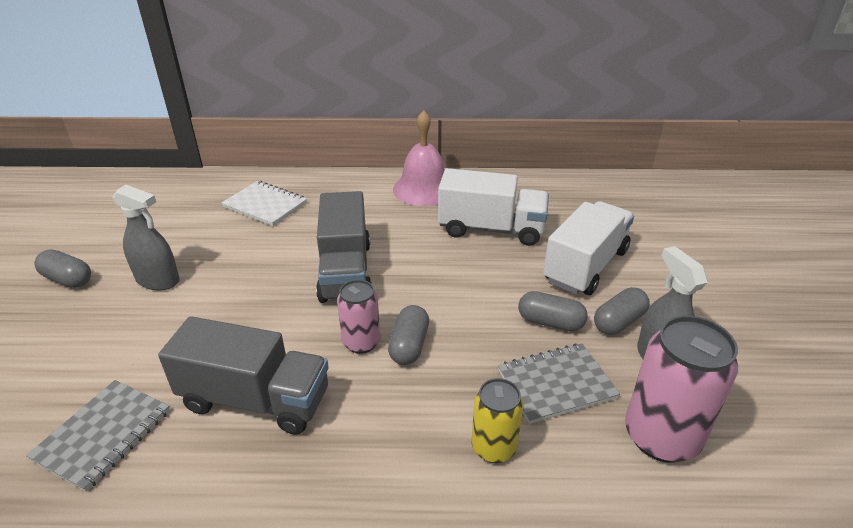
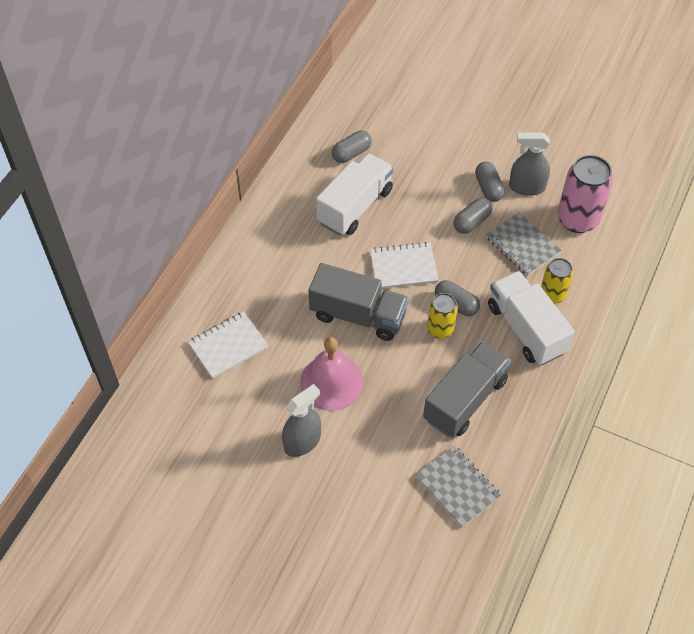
camera: 65 degrees left, 20 degrees up
(68, 279) = (266, 507): grey capsule -> grey capsule (351, 153)
(361, 342) = (440, 329): pink can -> yellow can
(424, 189) = (271, 225): pink bell -> pink bell (331, 382)
(435, 285) = (403, 267): none -> white notebook
(556, 384) = (522, 245): grey notebook -> grey notebook turned 45 degrees counterclockwise
(585, 266) = (427, 175): white truck -> white truck (526, 329)

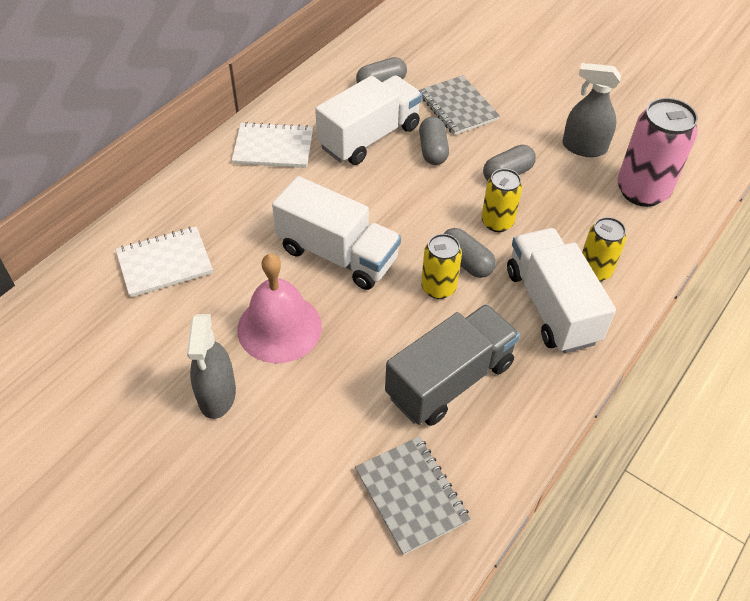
camera: 10 degrees right, 5 degrees down
(302, 442) = (217, 395): grey spray bottle -> grey spray bottle turned 120 degrees clockwise
(358, 315) = (337, 254): grey truck -> white truck
(403, 267) = (410, 210): white notebook -> white notebook (273, 147)
(472, 266) = (497, 222): none -> yellow can
(488, 188) = (536, 141): grey capsule -> grey capsule (432, 150)
(522, 245) = (566, 208): grey notebook -> grey notebook (458, 107)

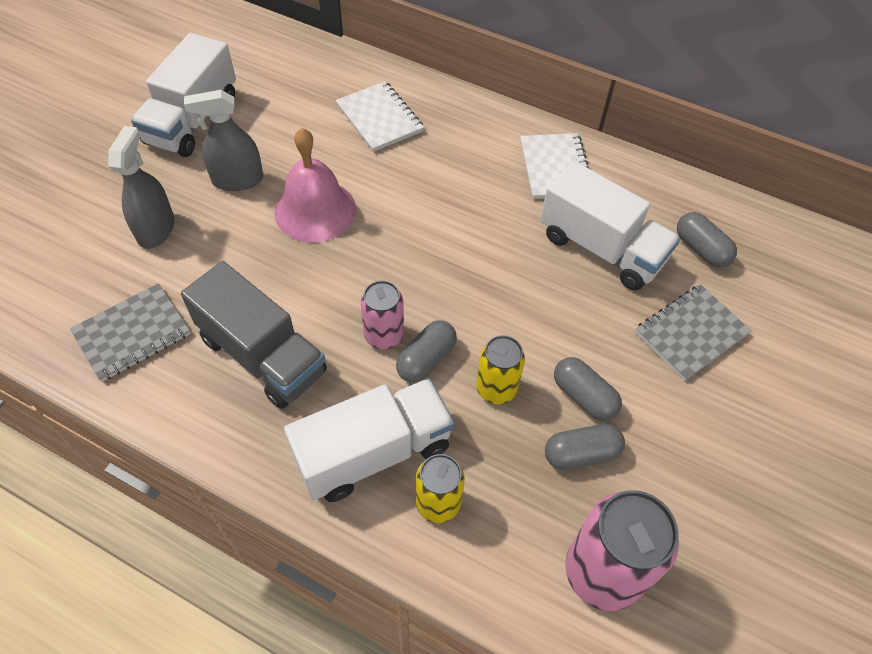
camera: 80 degrees right, 5 degrees up
(337, 254) = (415, 242): white truck -> white truck (193, 120)
(432, 150) = (600, 312): grey capsule -> grey capsule (581, 454)
(438, 288) = (384, 335): yellow can -> pink can
(584, 147) = (668, 492): grey spray bottle -> grey spray bottle (156, 229)

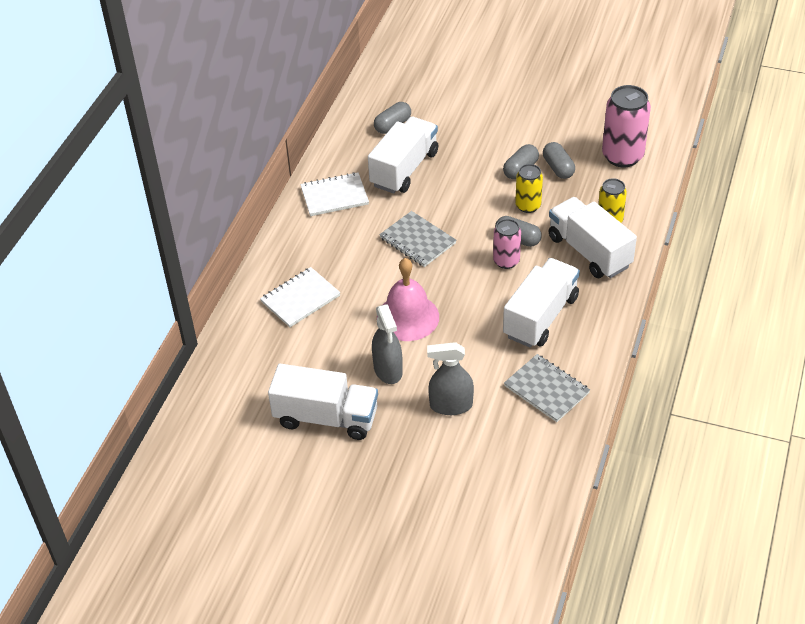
camera: 95 degrees left, 10 degrees down
(262, 355) = (540, 317): grey truck -> white truck
(691, 333) = (461, 128): grey notebook -> grey notebook (417, 240)

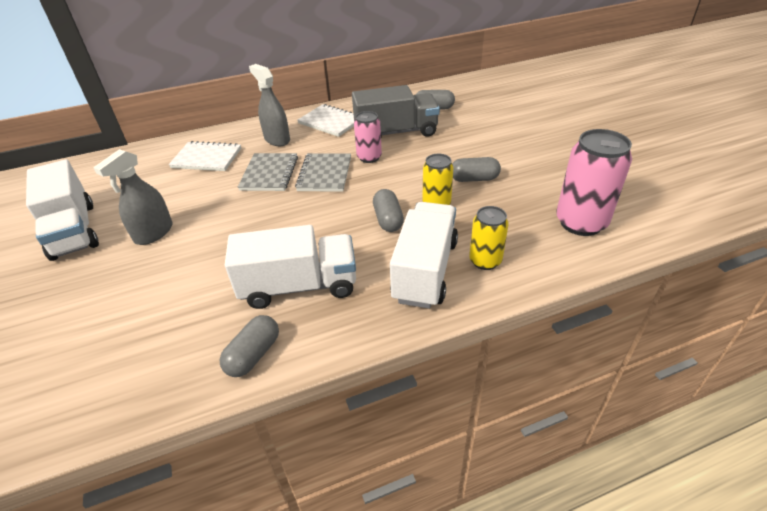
camera: 50 degrees right, 5 degrees down
(404, 169) = (396, 132): white truck -> grey truck
(408, 317) = (228, 212): pink bell -> none
(451, 405) = (128, 291): grey spray bottle -> grey spray bottle (277, 139)
(506, 261) = (352, 228): pink can -> pink can (369, 157)
(546, 389) = (192, 347): grey notebook -> grey notebook (269, 173)
(558, 168) = (506, 196): grey capsule -> grey capsule (253, 355)

